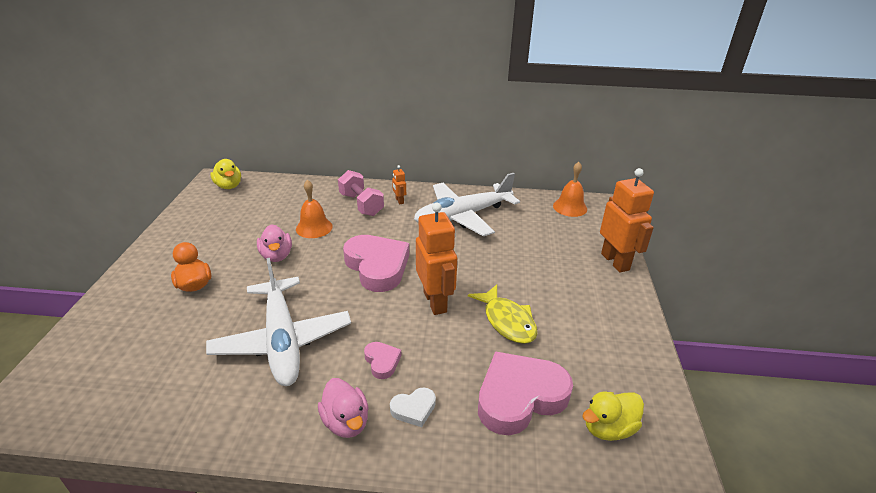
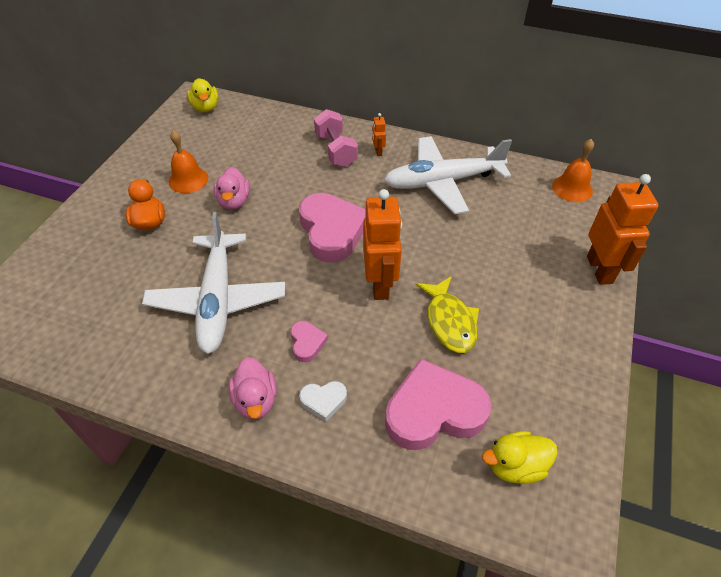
camera: 15 degrees right, 15 degrees up
(314, 227) = (279, 172): orange bell -> orange bell (188, 180)

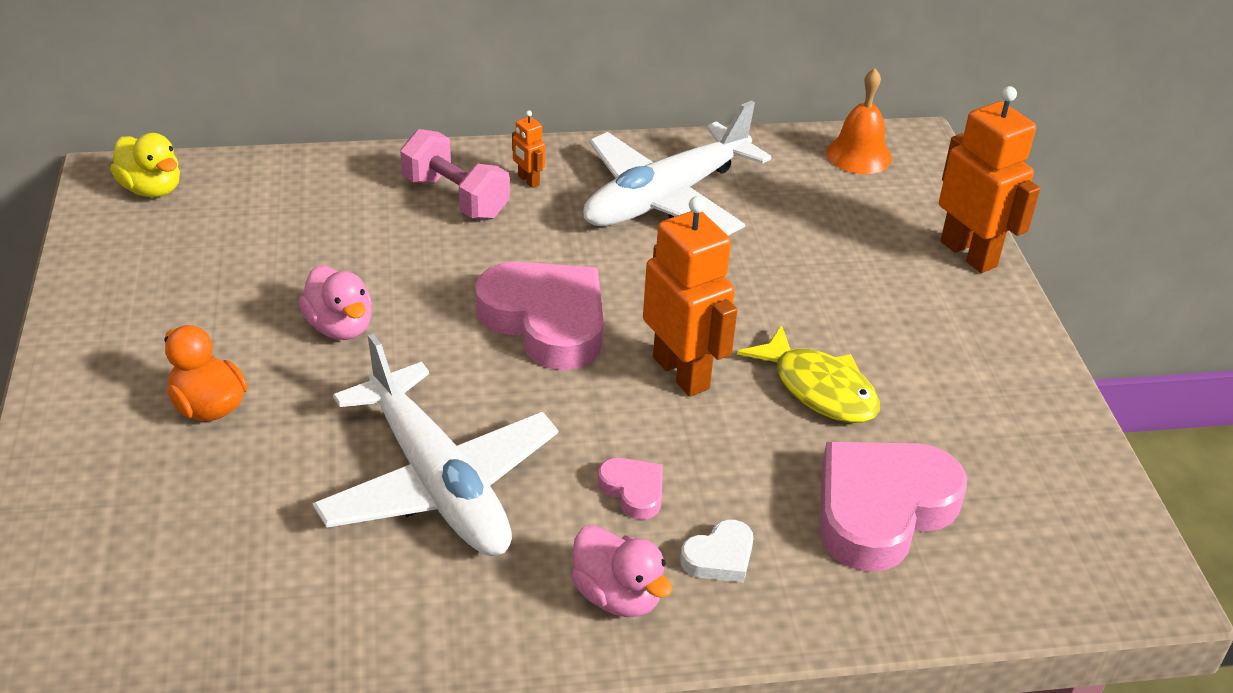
camera: 30 degrees left, 10 degrees down
(188, 180) = (223, 317): orange bell -> none
(515, 466) = (1030, 534): yellow duck -> none

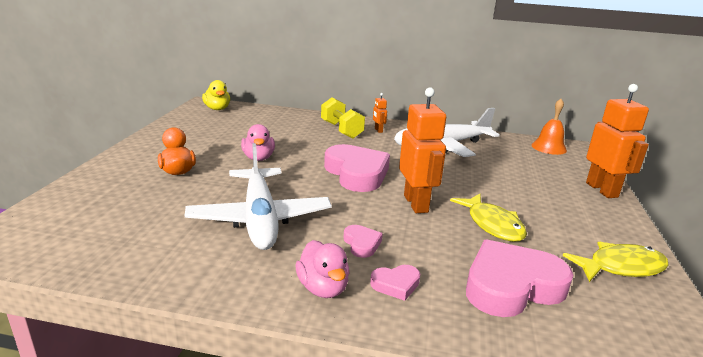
camera: 20 degrees right, 15 degrees down
(455, 198) = (341, 130): pink dumbbell -> yellow dumbbell
(719, 557) = (396, 285): white heart -> pink heart
(1022, 427) = (620, 267): none -> yellow fish

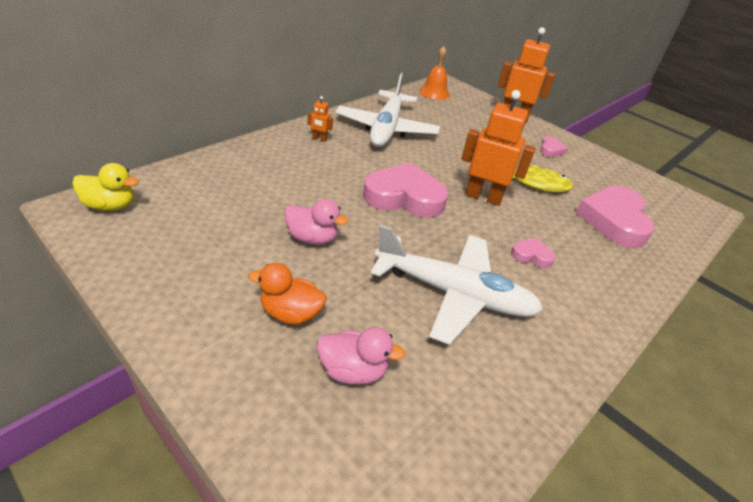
camera: 60 degrees left, 15 degrees up
(323, 288) = (586, 306): pink duck -> pink duck (353, 371)
(341, 130) = (295, 156): yellow dumbbell -> none
(396, 285) = (595, 267): pink heart -> pink heart (550, 150)
(620, 267) = (608, 171): yellow fish -> none

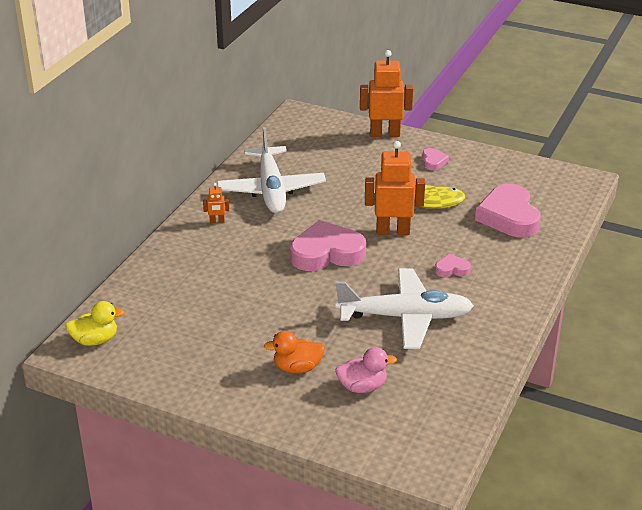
camera: 15 degrees left, 5 degrees down
(312, 238) = (275, 312): pink duck -> none
(434, 92) = (293, 130): orange bell -> none

